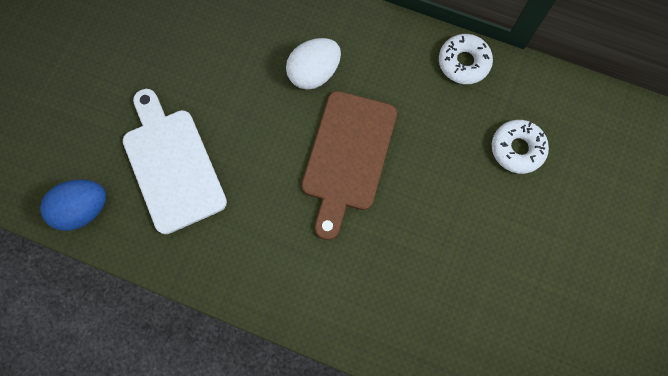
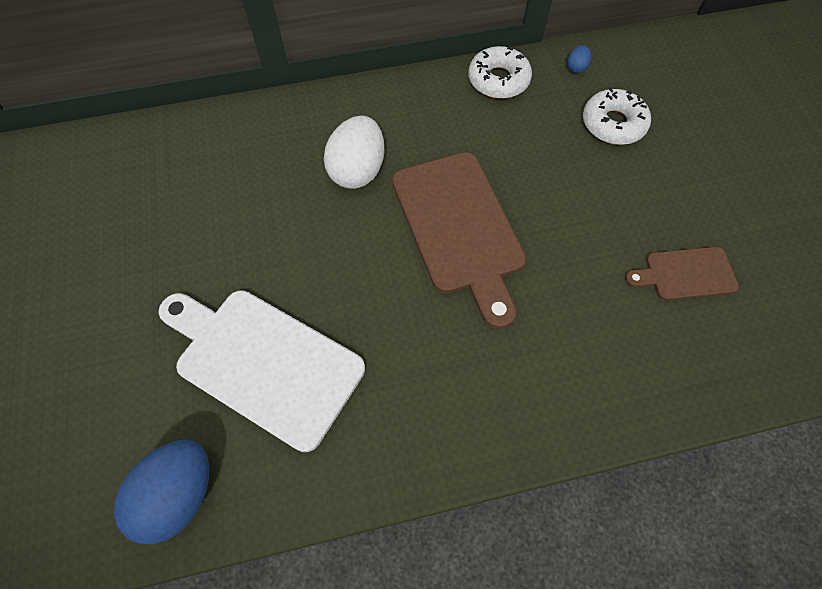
camera: 35 degrees left, 10 degrees down
(468, 285) = (685, 274): none -> brown cutting board
(530, 87) = (576, 68): none -> blue egg

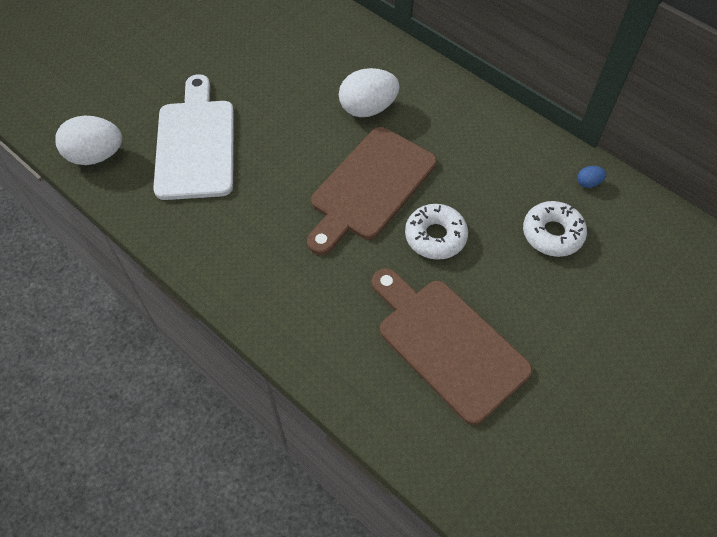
camera: 55 degrees right, 5 degrees down
(180, 494) = (96, 155): blue egg -> white egg
(498, 80) = (525, 141): white donut -> white donut (435, 236)
(685, 274) = (448, 344): brown cutting board -> brown cutting board, size x1.91

